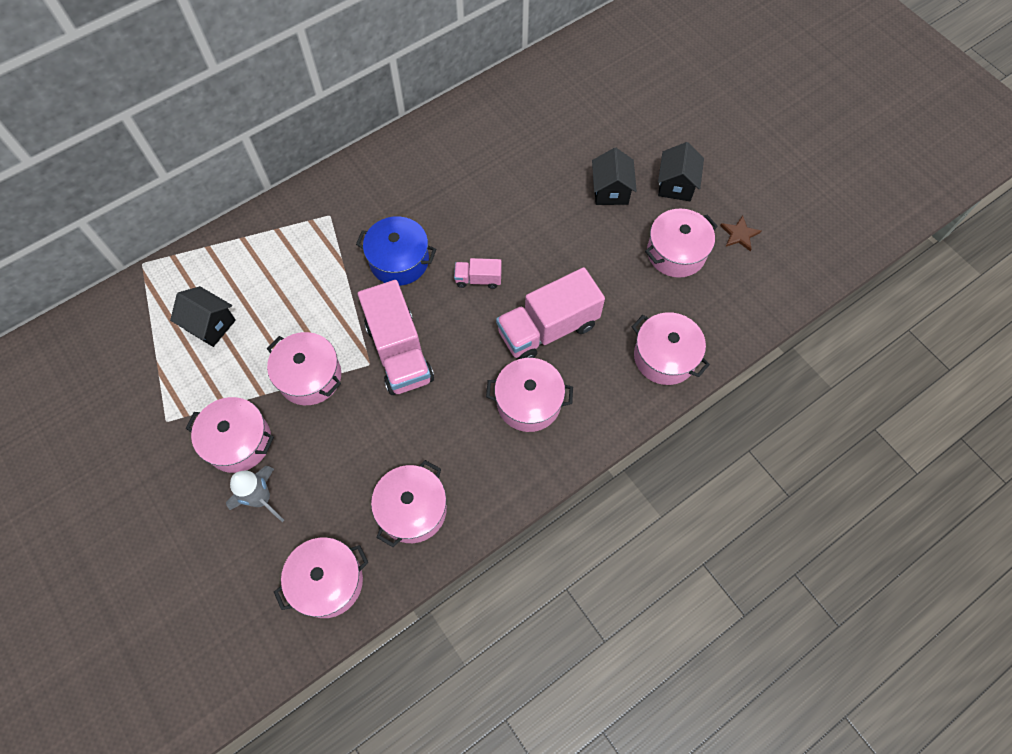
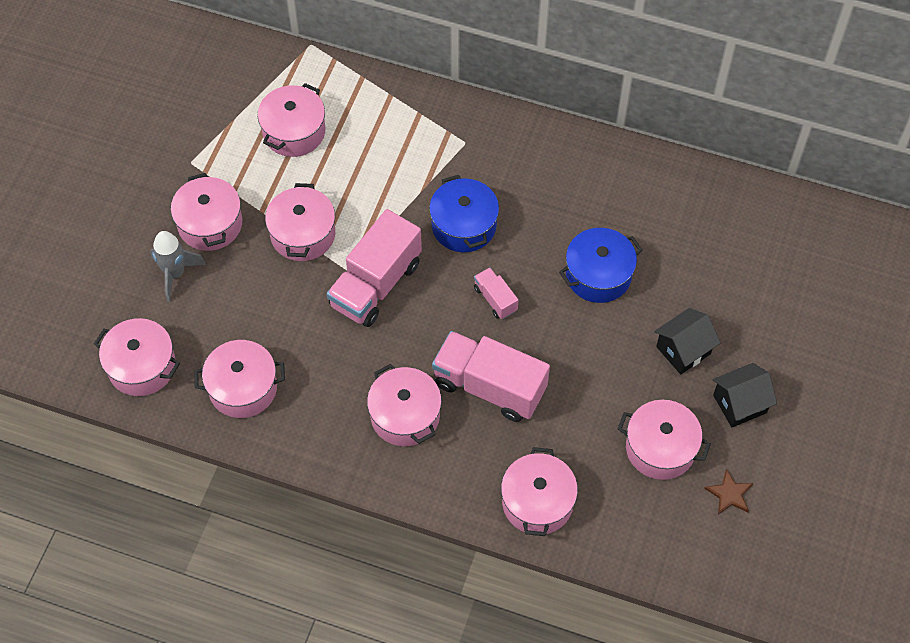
camera: 55 degrees right, 5 degrees down
(211, 325) = (294, 132): black house -> pink pot
(511, 203) = (598, 275): none -> blue pot

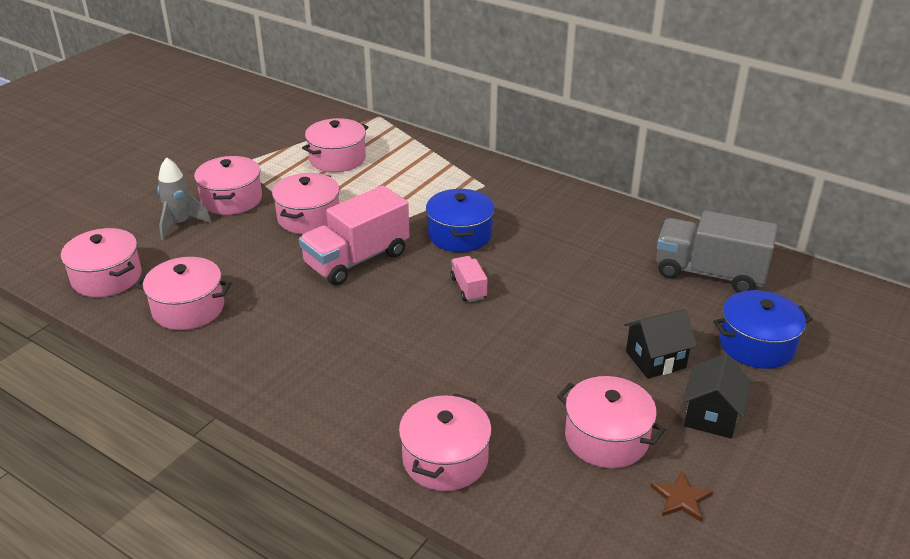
camera: 15 degrees right, 25 degrees down
(405, 415) = (335, 358): pink pot -> none
(489, 387) = (434, 351): pink truck -> none
(598, 275) = (580, 288): blue pot -> blue pot (756, 345)
(712, 227) = (709, 273): none -> grey truck
(740, 404) = (711, 416): black house -> black house turned 60 degrees counterclockwise

